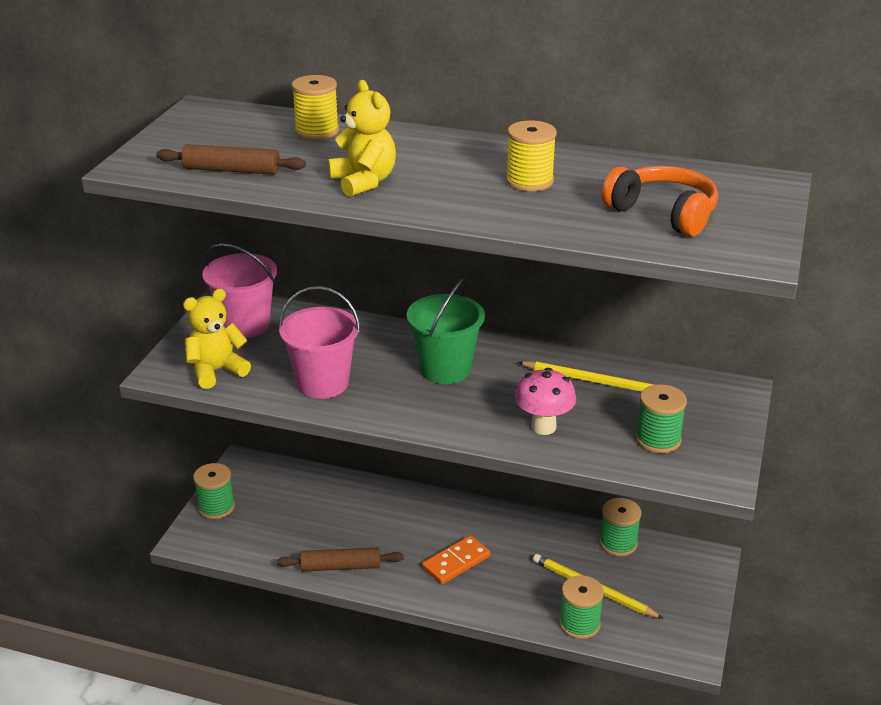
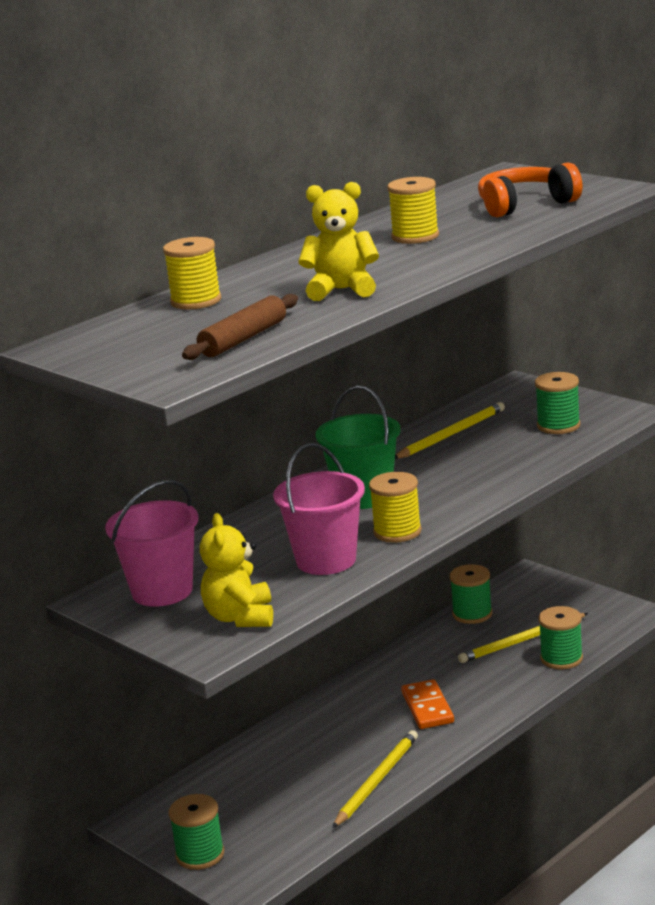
camera: 60 degrees left, 10 degrees down
(340, 567) = (377, 781): brown rolling pin -> yellow pencil
(388, 405) = (397, 532): none -> yellow spool
(543, 427) = (499, 467): pink mushroom -> none

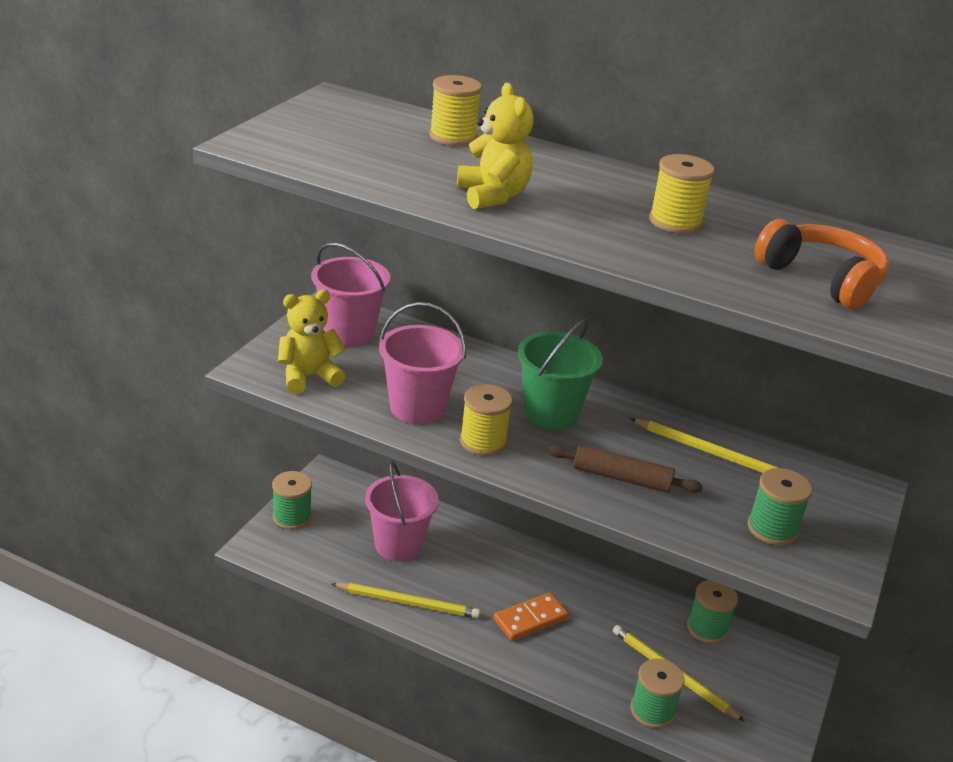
camera: 65 degrees right, 10 degrees up
(243, 339) = (353, 163): brown rolling pin -> brown rolling pin (621, 478)
(284, 779) = (398, 545): none -> pink bucket

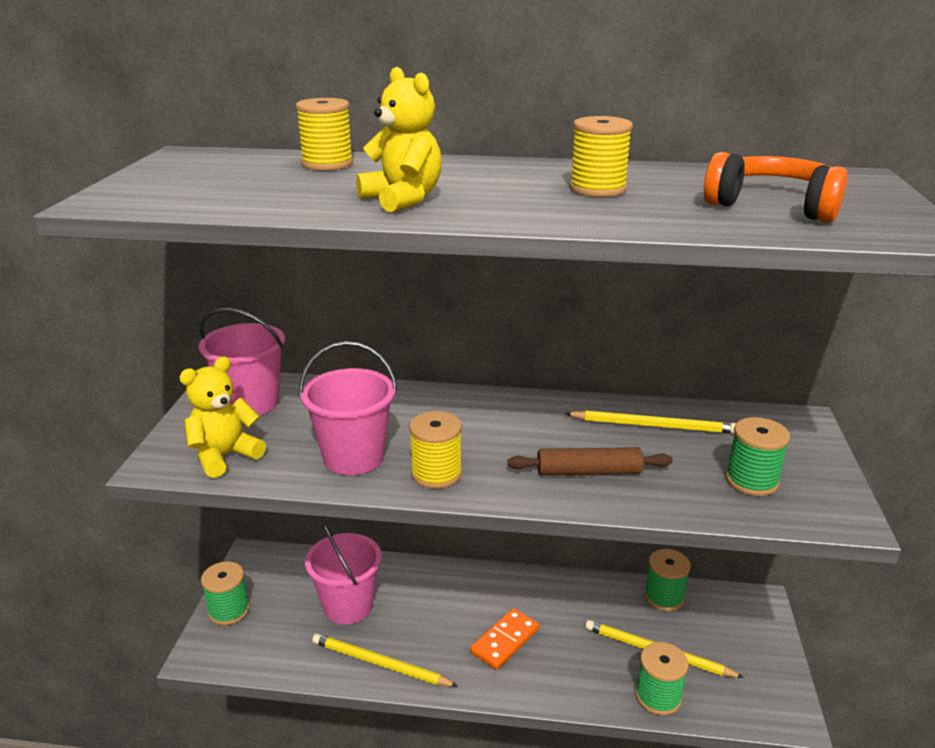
camera: 15 degrees left, 5 degrees down
(408, 603) = (380, 663): yellow pencil -> yellow pencil turned 150 degrees counterclockwise
(551, 413) = (488, 428): green bucket -> none

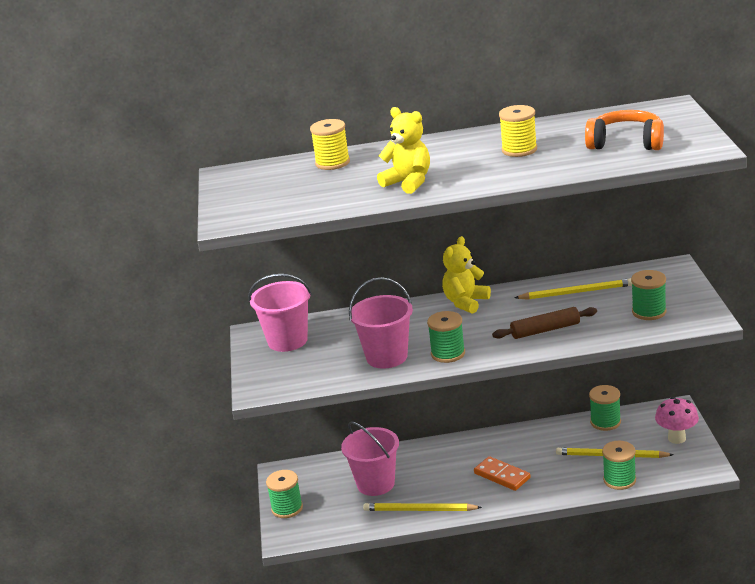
camera: 10 degrees left, 0 degrees up
(224, 456) = (298, 376): yellow teddy bear -> yellow teddy bear (465, 302)
(436, 474) = (448, 353): yellow spool -> green spool
(505, 641) = (502, 475): orange domino -> orange domino turned 75 degrees counterclockwise
(753, 650) = (676, 438): none -> pink mushroom

